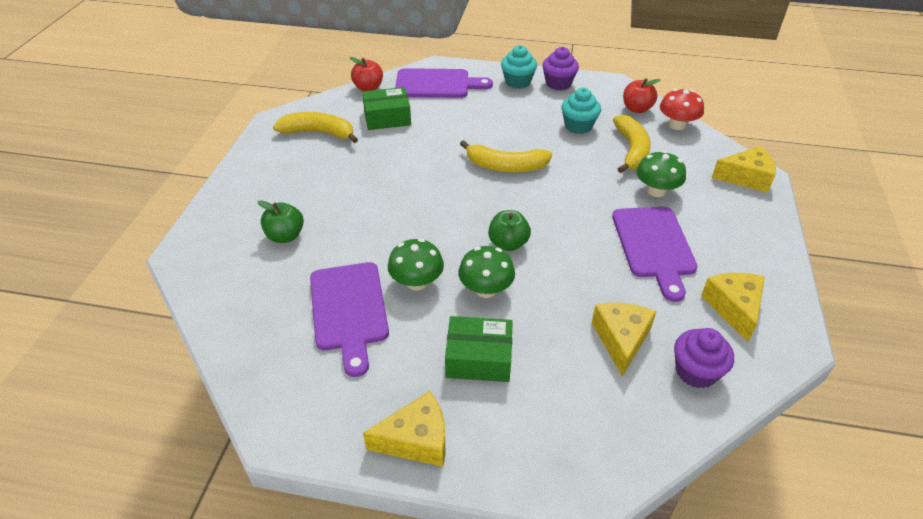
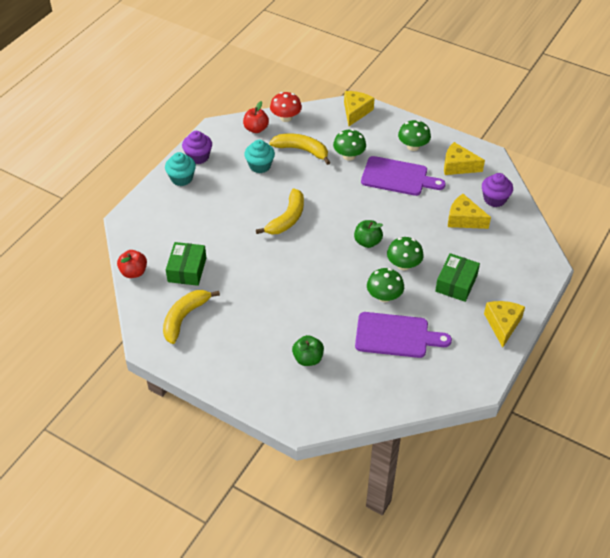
camera: 70 degrees left, 5 degrees up
(436, 84) = (154, 227): purple cutting board -> none
(731, 248) = (413, 146): none -> green mushroom

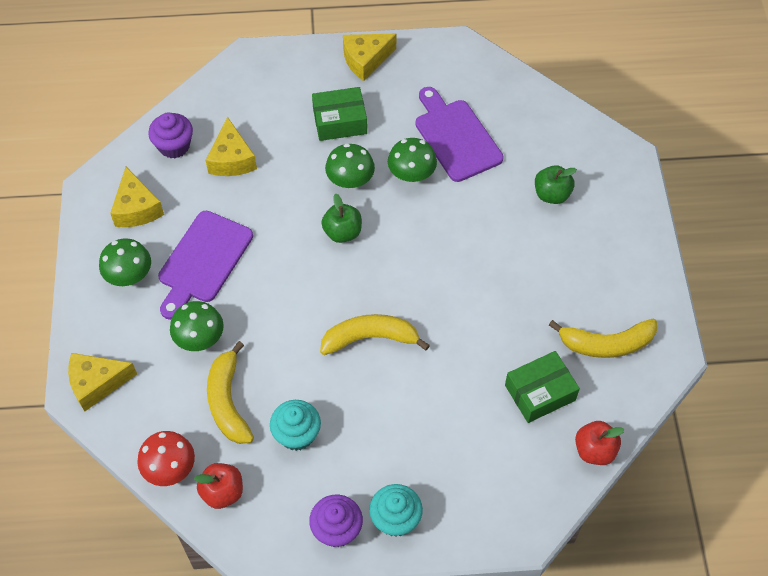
camera: 125 degrees left, 10 degrees up
(398, 177) = (203, 261): purple cutting board -> purple cutting board turned 135 degrees counterclockwise

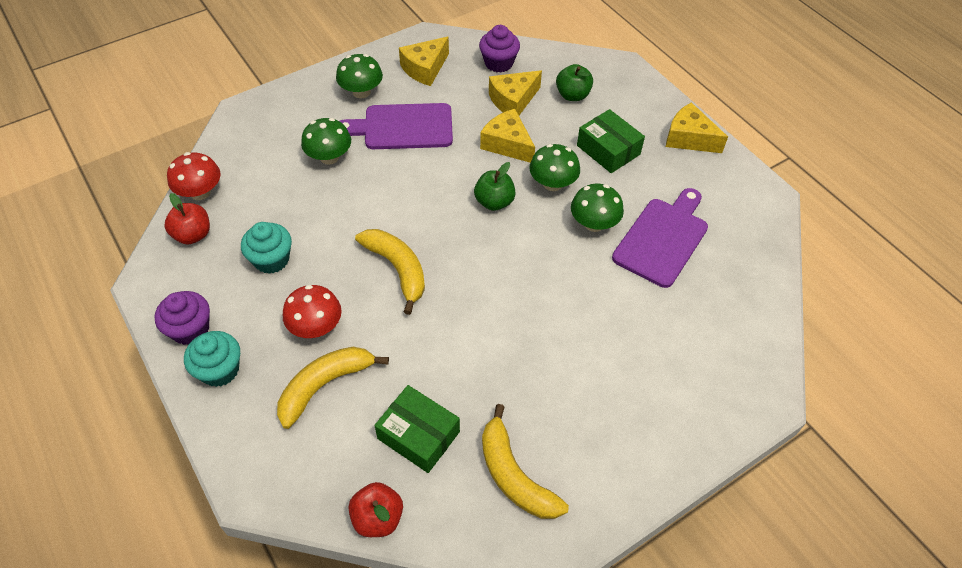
camera: 60 degrees right, 5 degrees down
(97, 383) = (254, 117): yellow cheese -> yellow cheese (507, 144)
(228, 401) = (279, 201): yellow banana -> yellow banana (325, 385)
(393, 426) = (316, 326): none -> red mushroom
(551, 194) = (661, 346): green apple -> green apple (572, 95)

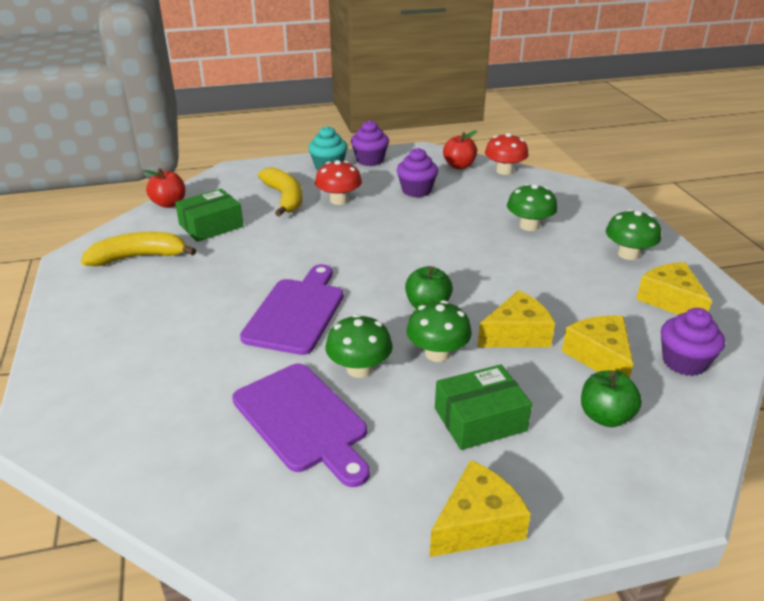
camera: 110 degrees right, 20 degrees down
(271, 260) = (416, 190): turquoise cupcake -> purple cupcake
(397, 269) = (372, 240): yellow banana -> none
(403, 127) = (564, 270): purple cutting board -> purple cutting board (296, 312)

